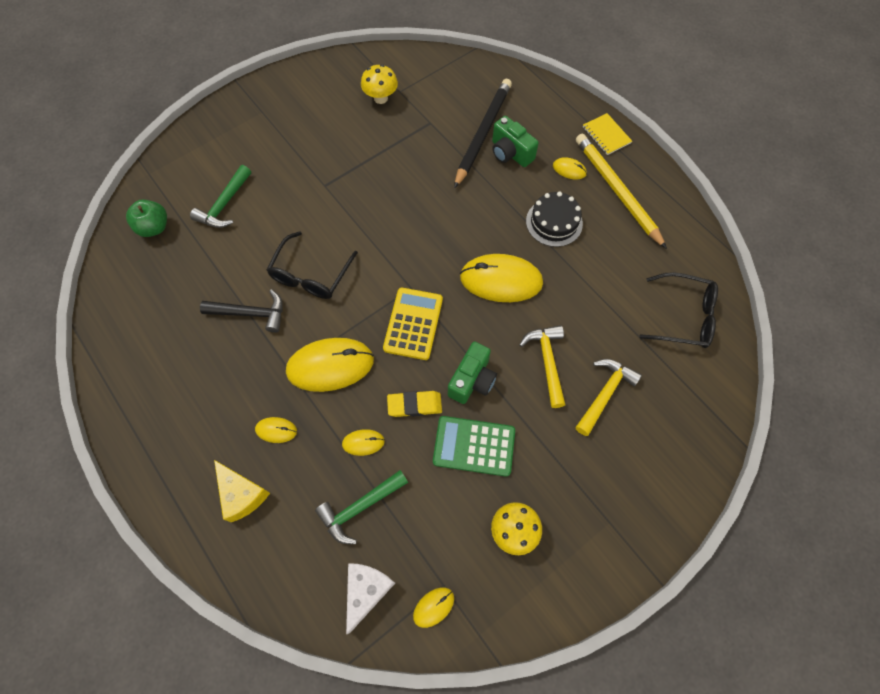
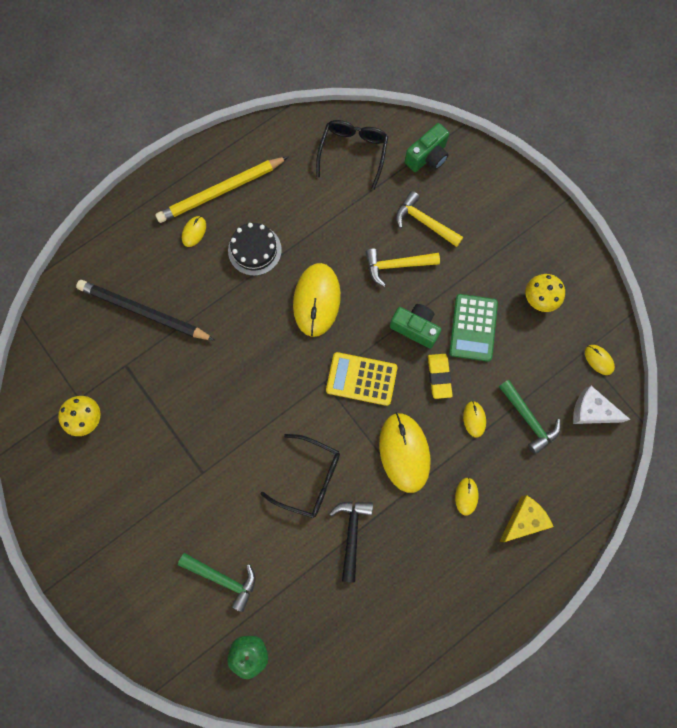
camera: 90 degrees left, 10 degrees up
(510, 153) = (170, 286): green camera -> green camera (427, 157)
(606, 135) = (153, 194): yellow notebook -> none

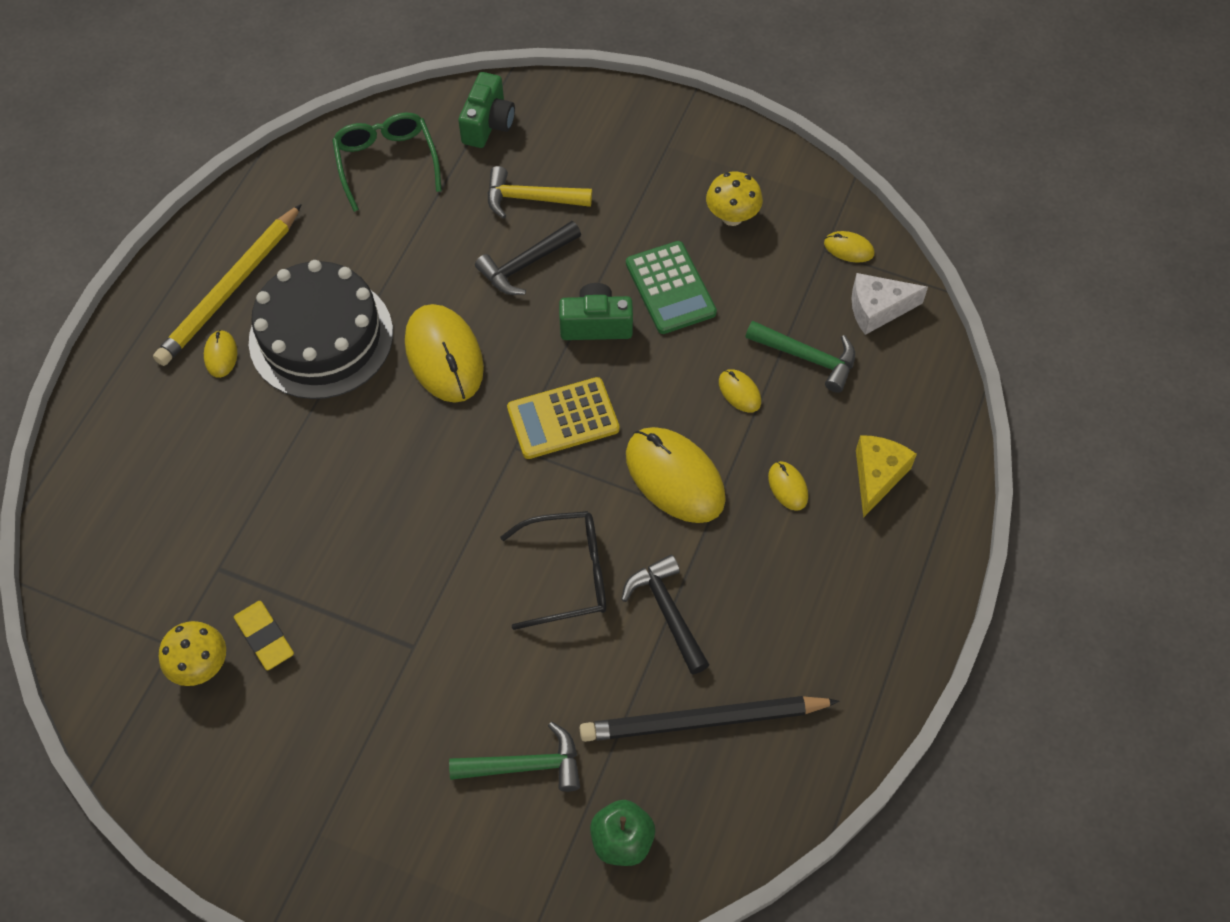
camera: 30 degrees left, 15 degrees down
(144, 312) = (206, 487): black pencil -> black pencil (703, 720)
(254, 250) = (321, 337): black cake -> black cake, size x1.73
(353, 153) = (386, 162): black glasses -> green glasses
(396, 265) = (525, 265): yellow hammer -> black hammer
(439, 376) = (663, 365): yellow eraser -> yellow eraser (265, 637)

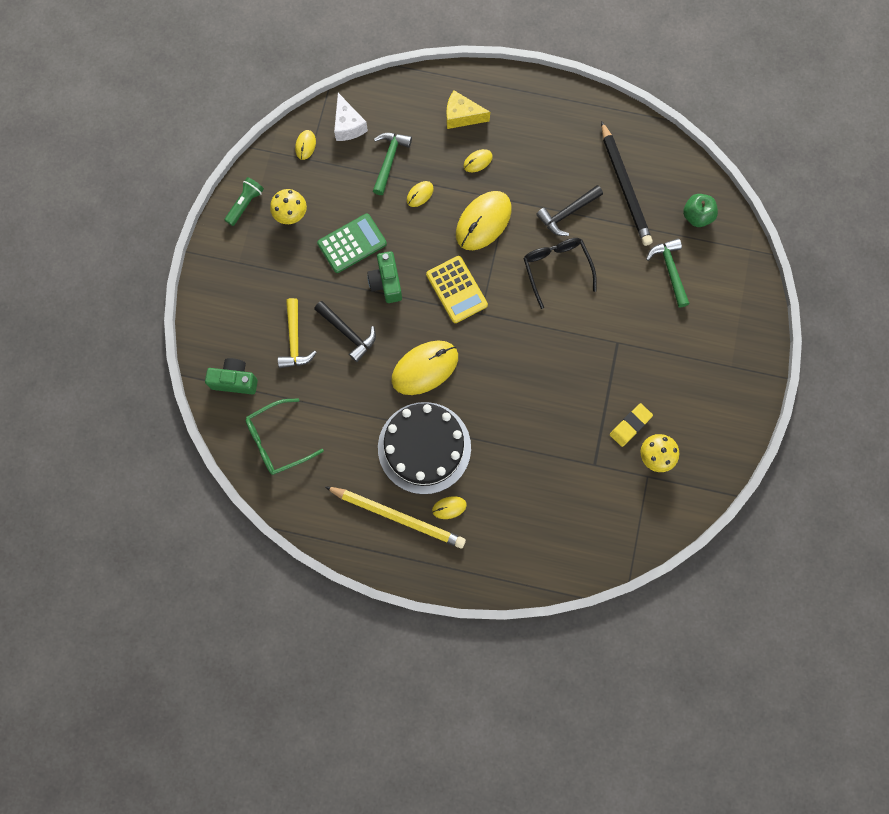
camera: 100 degrees left, 15 degrees up
(759, 163) = (245, 204): none -> green flashlight

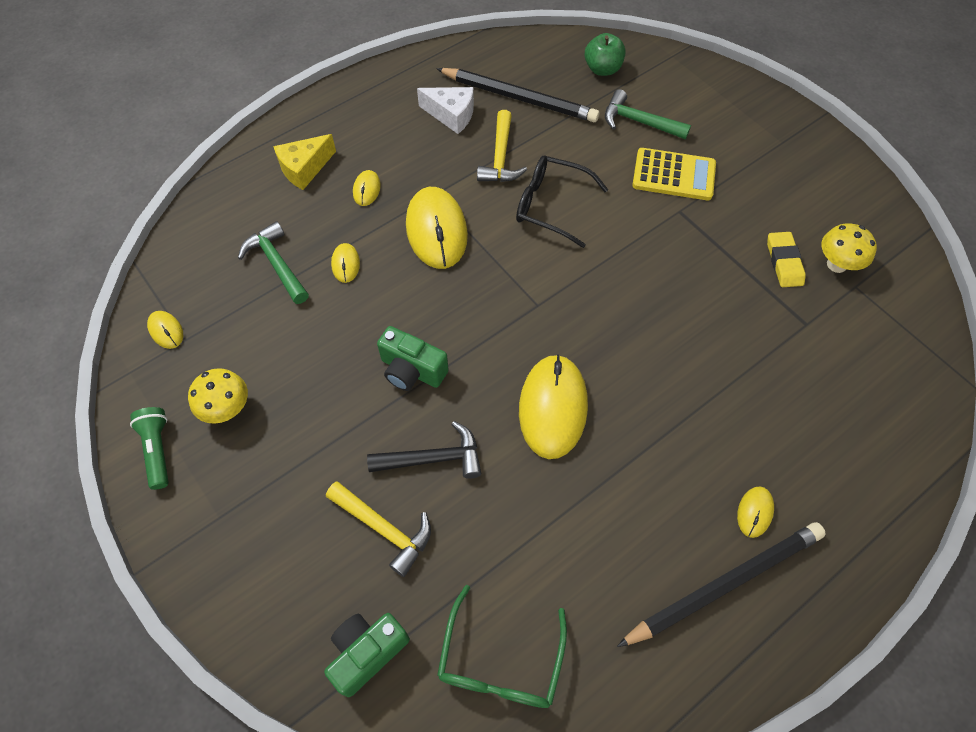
camera: 50 degrees left, 15 degrees down
(348, 125) = (194, 273): white cheese -> white cheese (451, 115)
(352, 243) = (330, 371): green calculator -> none
(397, 517) = (724, 584): yellow pencil -> black pencil
(424, 447) = (653, 482): black cake -> none
(456, 290) = (488, 308): yellow calculator -> yellow calculator (673, 175)
(567, 213) = (500, 157): black hammer -> yellow hammer

